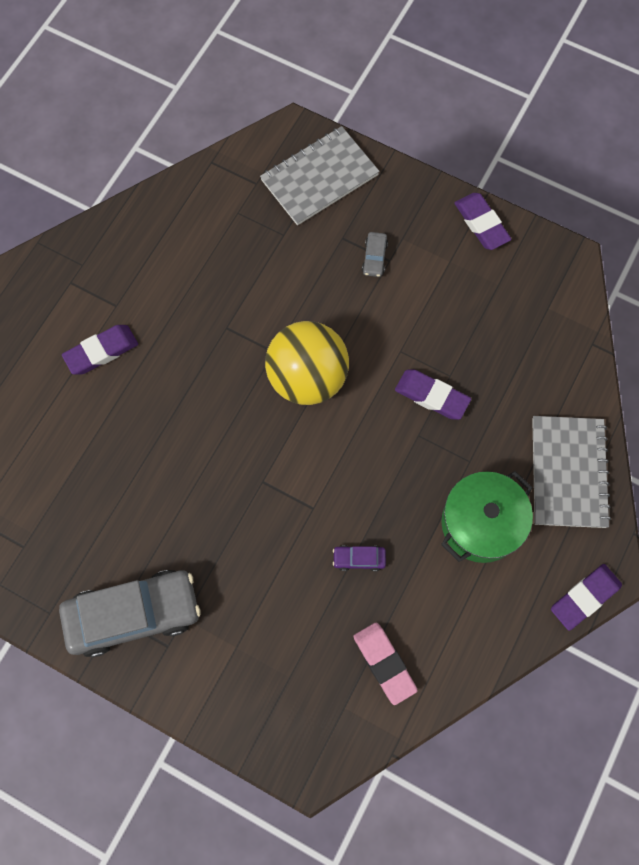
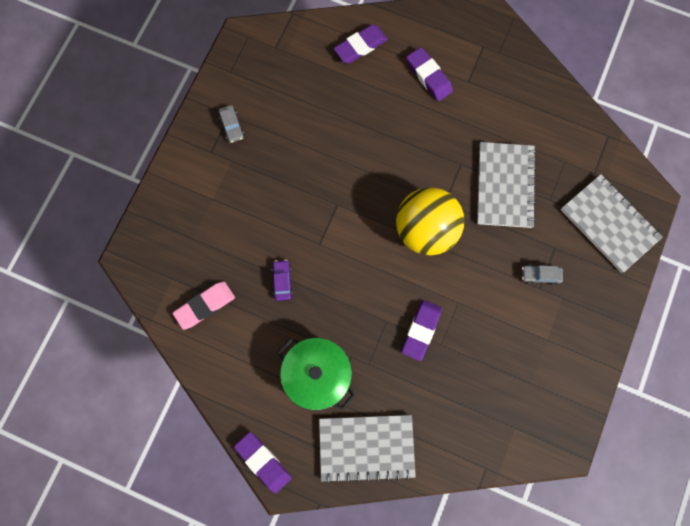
camera: 85 degrees right, 5 degrees up
(133, 614) = (232, 126): grey car -> grey car, size x0.40
(260, 281) = (504, 186): none -> grey notebook
(481, 224) = (588, 365): purple eraser -> purple eraser (360, 46)

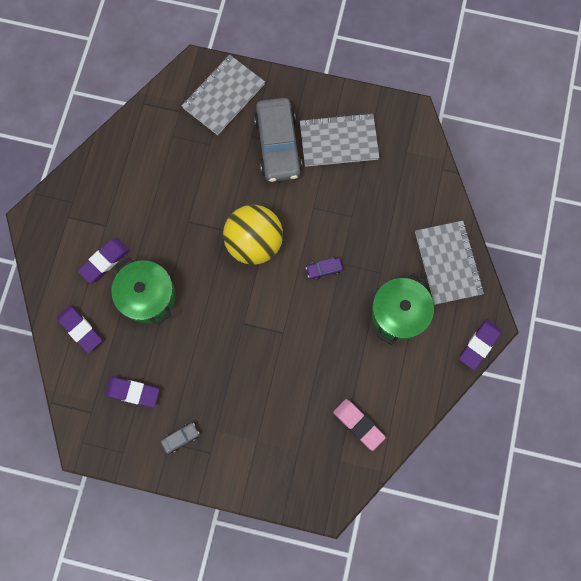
camera: 100 degrees left, 0 degrees up
(282, 281) = (323, 359): purple car -> purple car (324, 269)
(384, 113) = (148, 296): none -> green pot
(421, 330) = (343, 234): purple eraser -> purple eraser (133, 392)
(504, 186) = (202, 182): grey notebook -> grey notebook (338, 141)
(540, 275) = (278, 145): grey car -> grey car, size x2.49

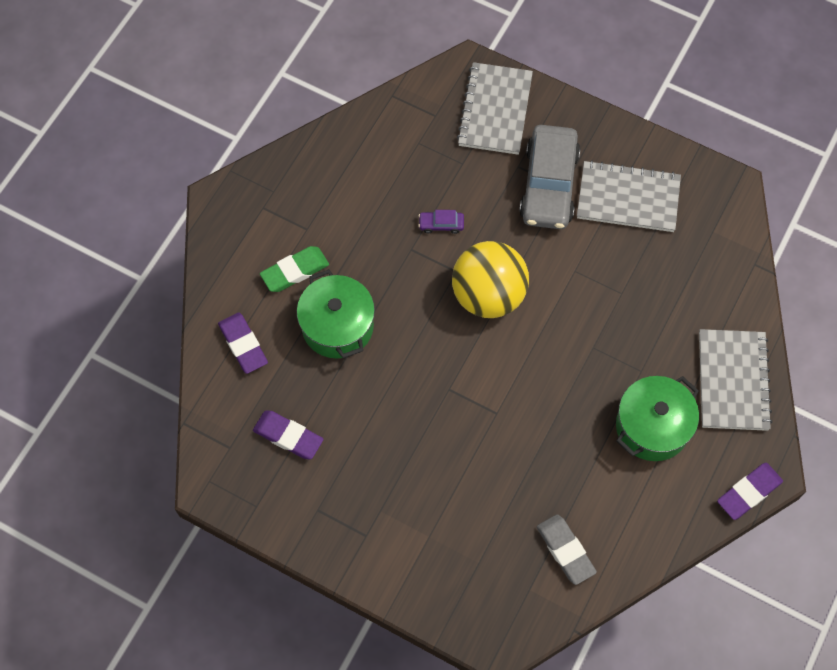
camera: 15 degrees right, 10 degrees down
(105, 261) = (295, 271): purple eraser -> green eraser
(181, 438) = (333, 507): grey car -> none
(224, 96) = (495, 110): grey notebook -> grey notebook turned 45 degrees counterclockwise
(324, 269) = (569, 349): purple car -> purple car (441, 224)
(358, 424) = (565, 550): pink eraser -> grey eraser

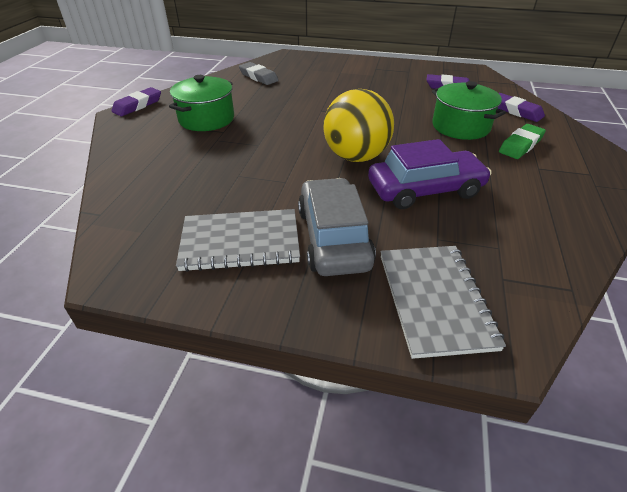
camera: 165 degrees right, 25 degrees down
(441, 224) = (425, 190): purple car -> purple car, size x2.49
(732, 381) = (139, 145): grey notebook -> none

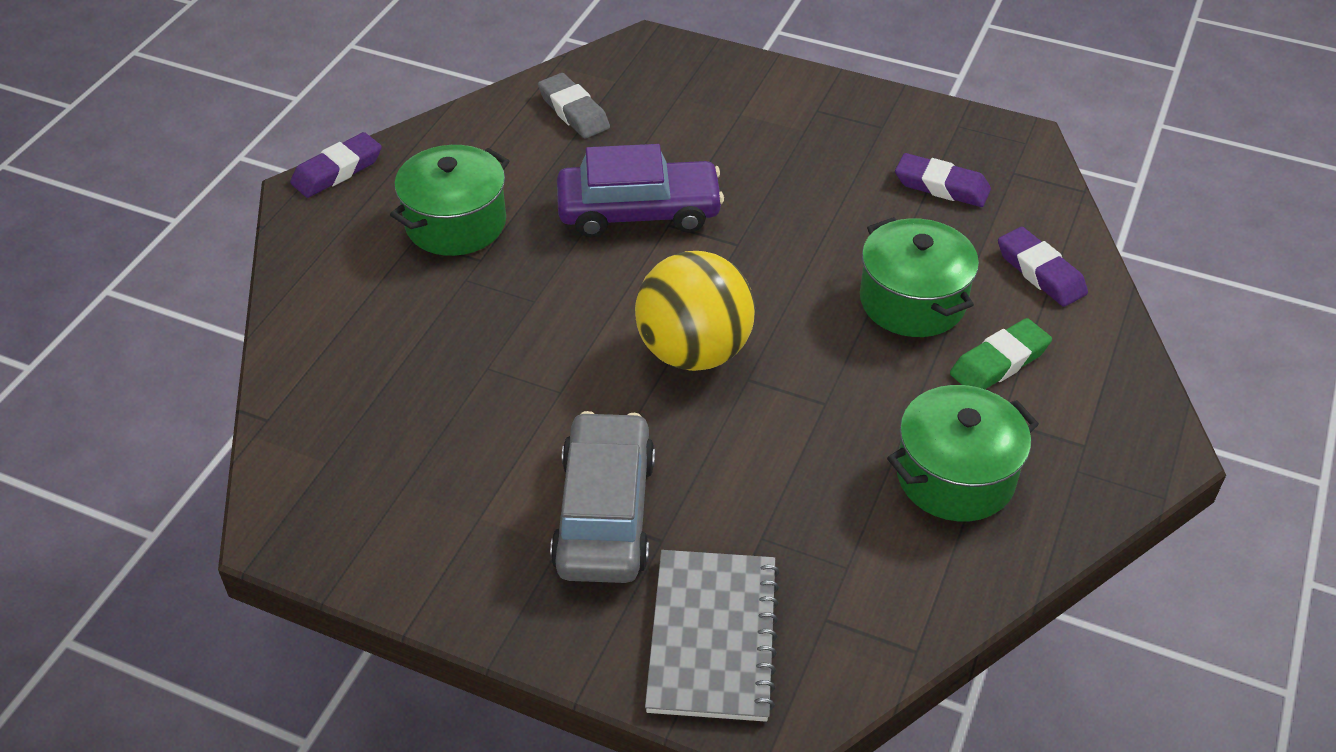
camera: 10 degrees right, 5 degrees up
(240, 242) = (466, 501): grey notebook -> none
(425, 190) = (783, 440): purple car -> purple car (639, 212)
(532, 195) = (955, 476): none -> green pot

